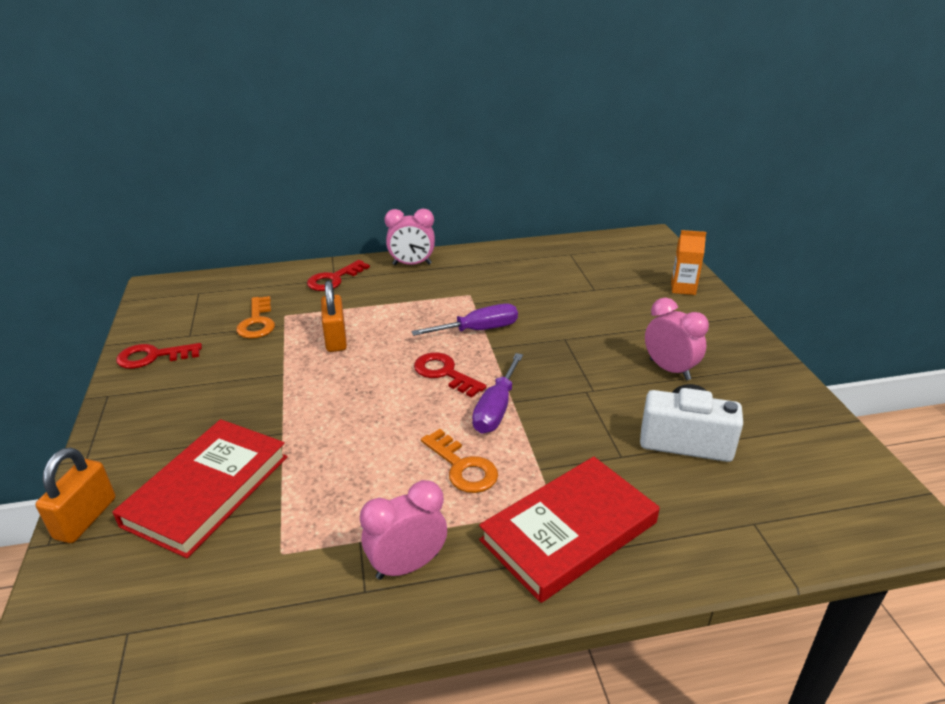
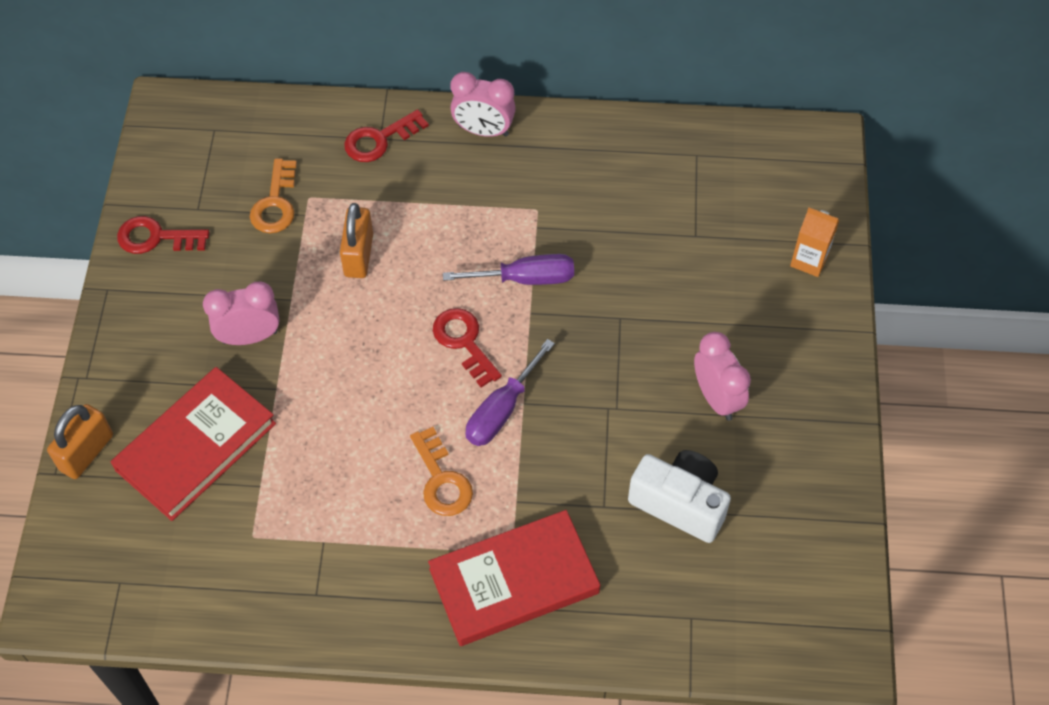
camera: 15 degrees right, 25 degrees up
(407, 566) = (358, 579): pink clock -> pink clock (249, 337)

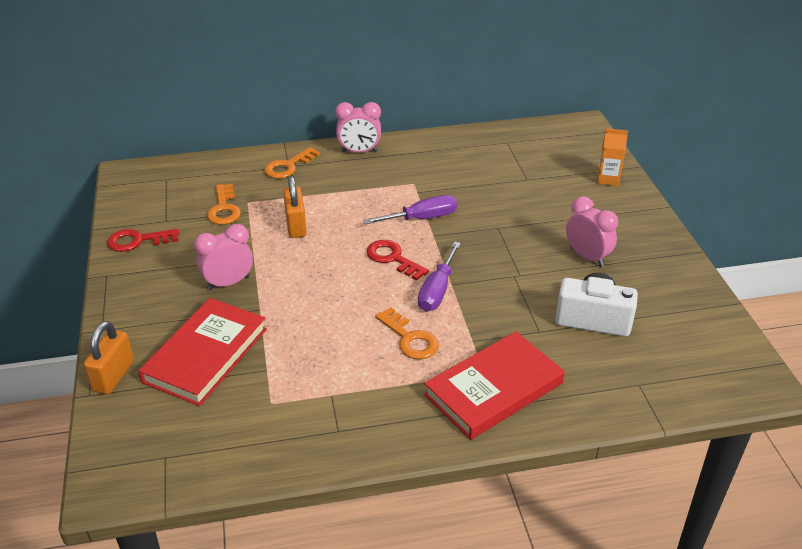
camera: 15 degrees left, 20 degrees down
(379, 140) = (288, 166): red key -> orange key

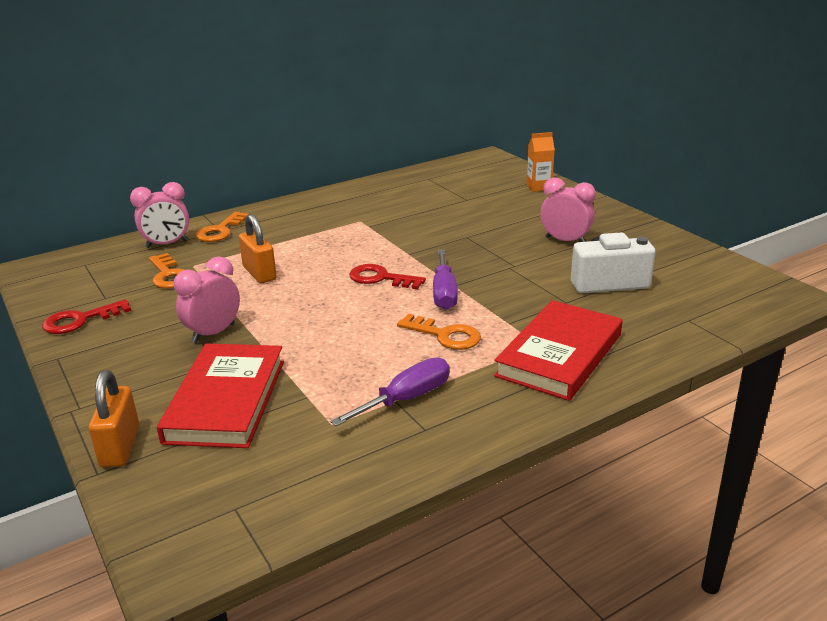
camera: 20 degrees left, 10 degrees down
(359, 152) = (288, 208): pink clock -> pink clock (167, 244)
(422, 218) = (388, 244): purple screwdriver -> purple screwdriver (406, 399)

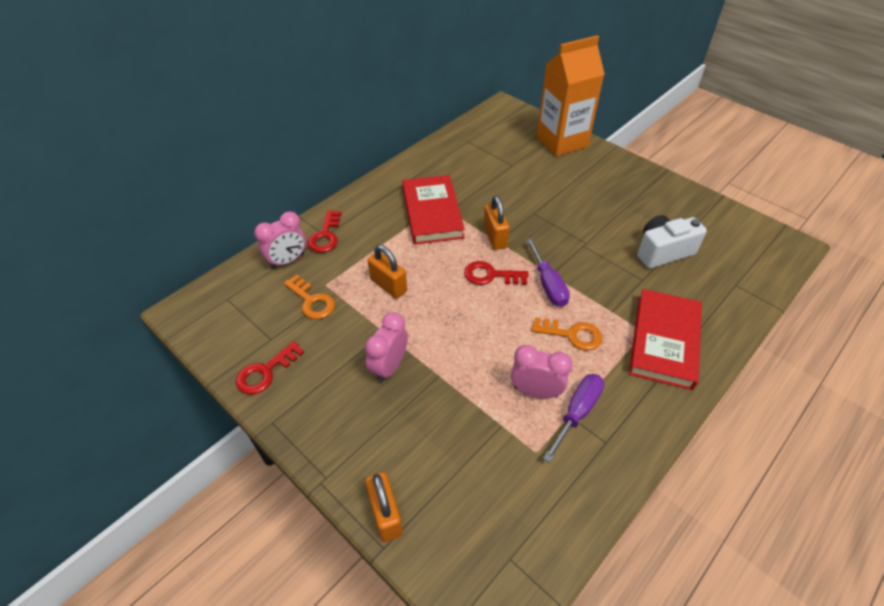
camera: 15 degrees left, 20 degrees up
(220, 231) = (325, 235): orange key -> red key
(226, 400) = (441, 443): red book -> red book (432, 213)
(407, 250) = (495, 237): none -> orange padlock
(539, 187) = (562, 141): orange carton -> orange carton, size x2.26
(565, 241) = (611, 207): pink clock -> pink clock (536, 391)

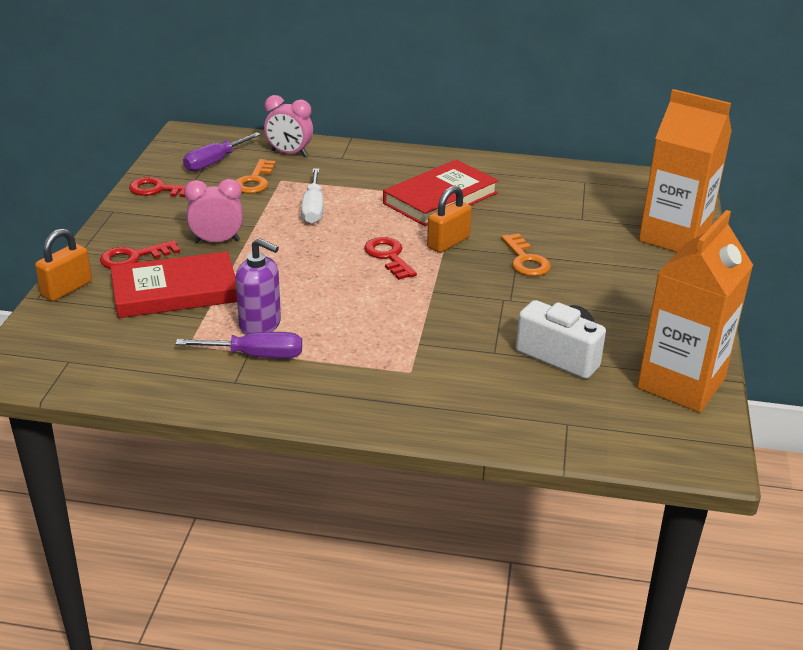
camera: 55 degrees right, 15 degrees down
(325, 235) = (341, 158): red key -> red key (133, 257)
(388, 285) = (313, 209): orange padlock -> white screwdriver
(536, 391) = (260, 325): pink clock -> purple soap dispenser
(548, 285) = (414, 293): purple screwdriver -> purple screwdriver (214, 162)
(572, 334) = (357, 326): orange key -> orange key (525, 260)
(664, 341) = (410, 388): red book -> red book (175, 291)
(716, 218) = (681, 383): none -> orange carton

